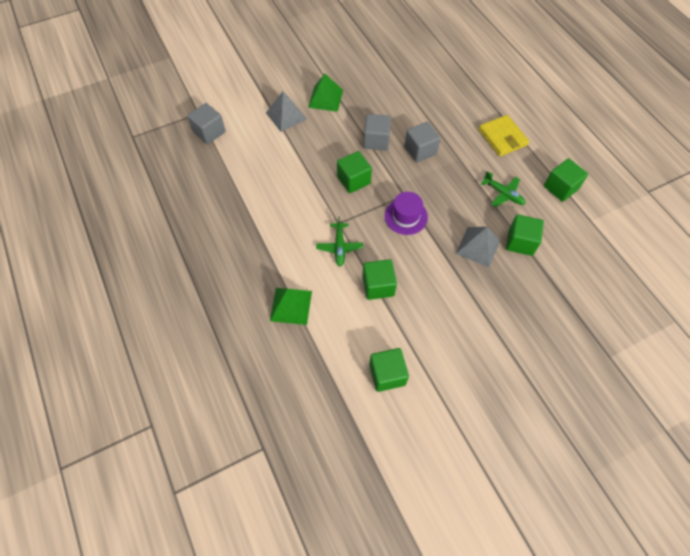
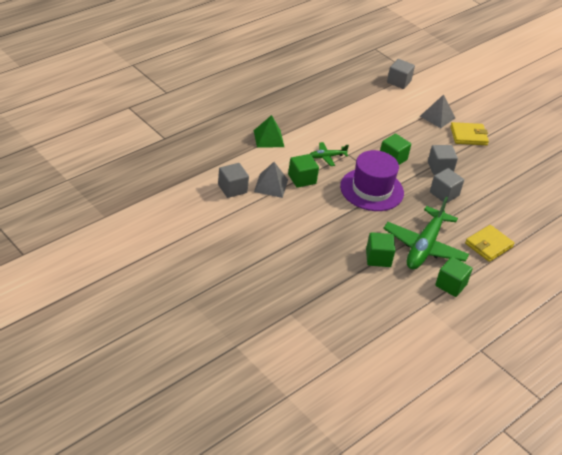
camera: 70 degrees right, 20 degrees down
(325, 98) = (468, 136): green pyramid -> yellow wallet
(387, 374) = (232, 189): green cube -> grey cube
(406, 216) = (371, 189): purple hat -> purple hat, size x1.75
(478, 246) = (362, 232): grey pyramid -> grey pyramid (271, 185)
(503, 194) = (424, 247): green plane -> green plane, size x2.14

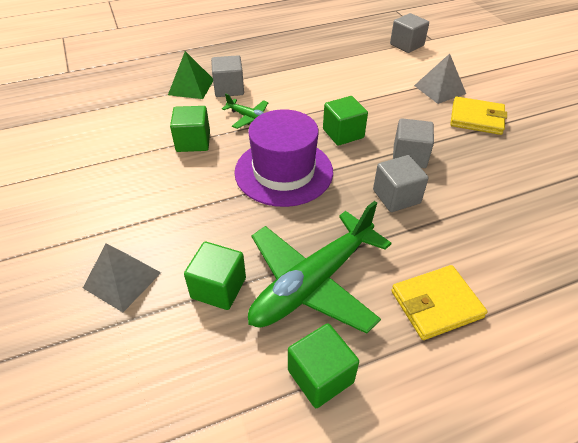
camera: 25 degrees right, 5 degrees up
(232, 189) = (90, 140): grey cube -> grey cube (229, 89)
(271, 185) = (144, 143): grey pyramid -> grey pyramid (122, 280)
(327, 157) = (250, 118): green plane -> green plane turned 150 degrees counterclockwise

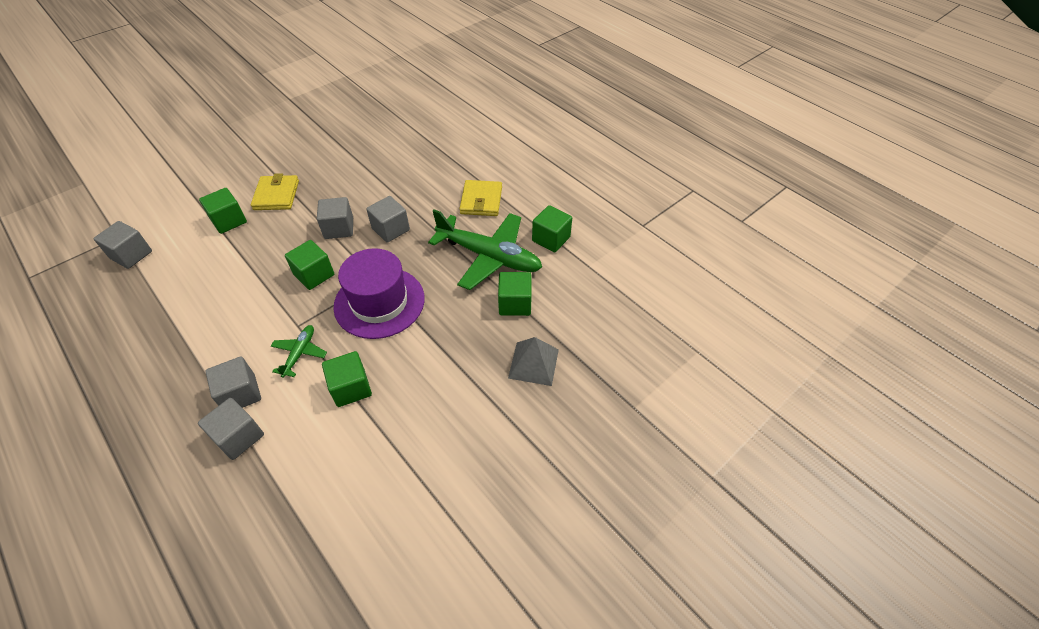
camera: 110 degrees left, 5 degrees up
(191, 87) = (239, 437): green pyramid -> grey cube
(436, 304) = (481, 200): yellow wallet -> yellow wallet turned 45 degrees clockwise
(439, 89) = (229, 221): grey pyramid -> green cube

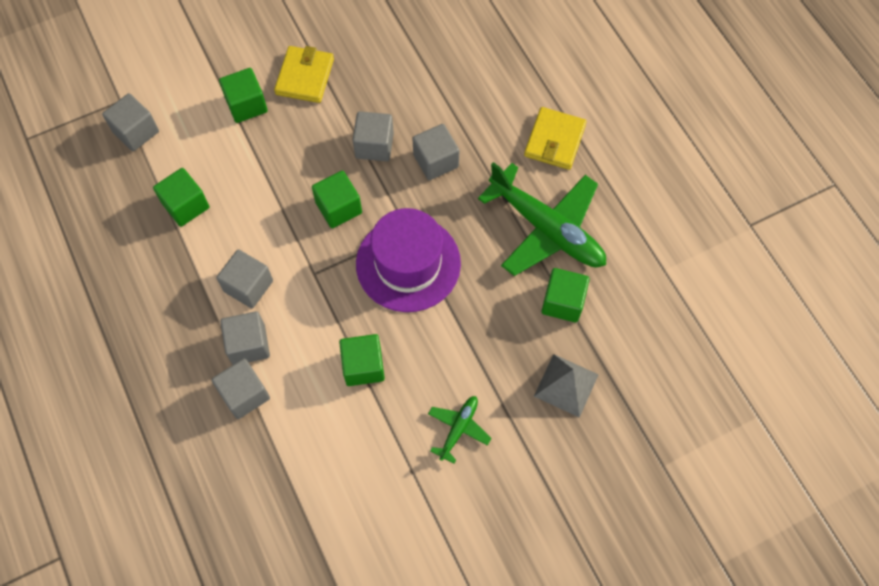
camera: 15 degrees right, 15 degrees up
(237, 347) = (248, 286): none -> grey cube
(300, 353) = (314, 309): green plane -> green plane (458, 428)
(551, 239) = (628, 220): green cube -> green cube (186, 205)

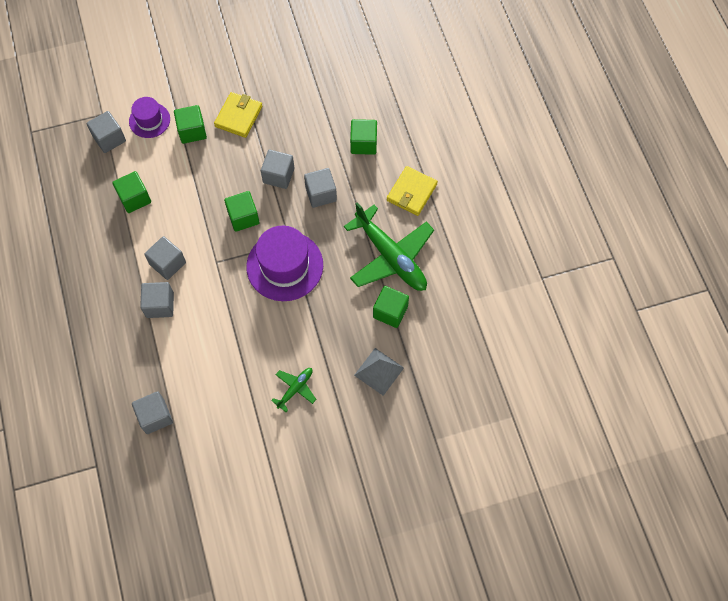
camera: 10 degrees right, 0 degrees up
(186, 99) = (149, 120): none -> purple hat
(244, 394) = (150, 339): grey cube -> grey cube (155, 416)
(363, 366) = (237, 334): green cube -> green cube (363, 143)

